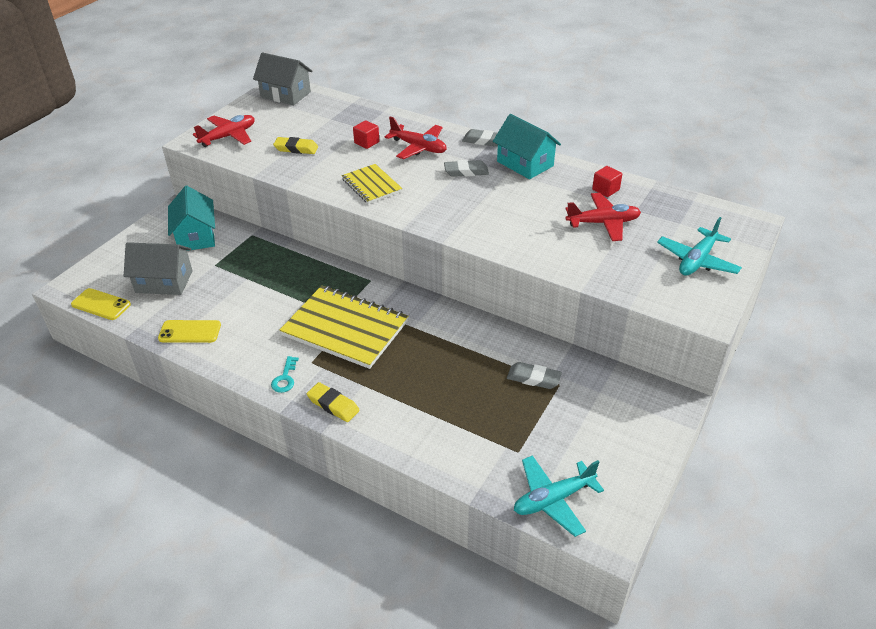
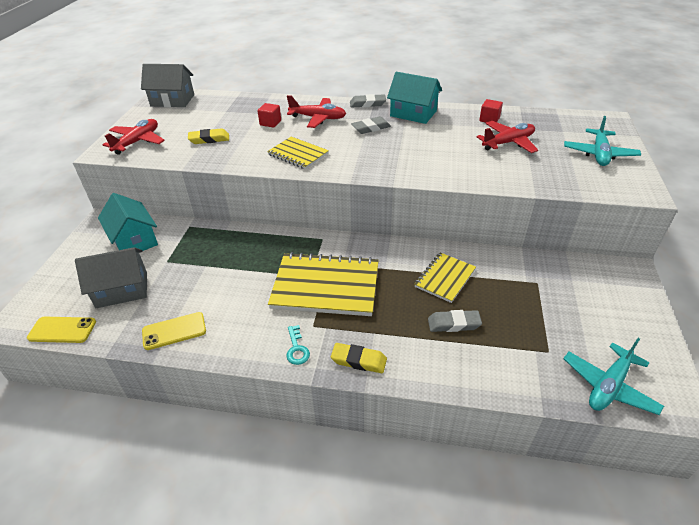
camera: 20 degrees left, 0 degrees up
(466, 353) = (445, 278): none -> yellow notebook
(533, 378) = (513, 284): grey eraser -> grey eraser (453, 324)

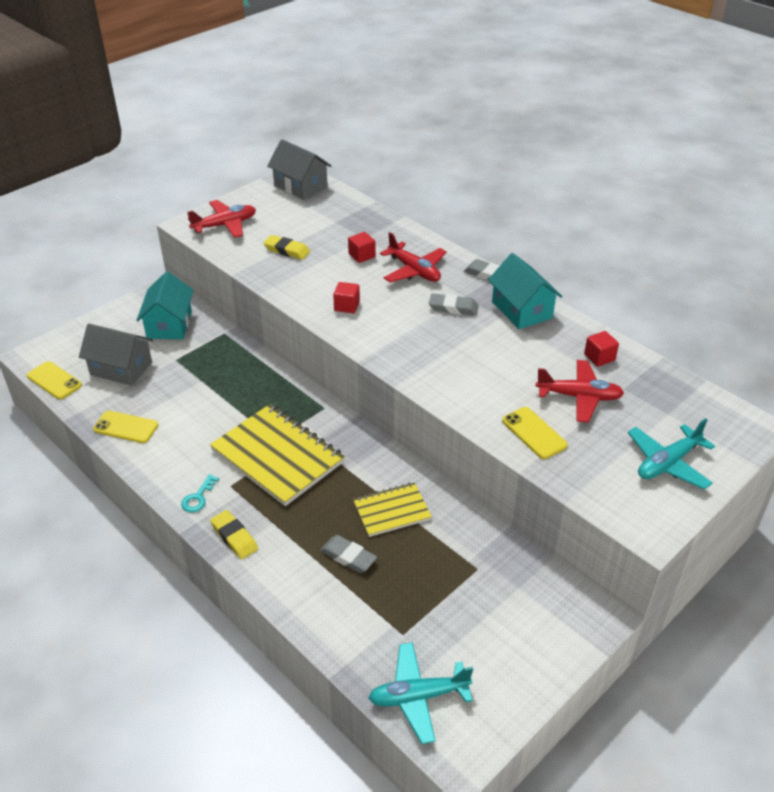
camera: 35 degrees right, 0 degrees up
(298, 154) = (347, 306): yellow notebook -> red cube
(512, 172) = (534, 433): none -> yellow phone

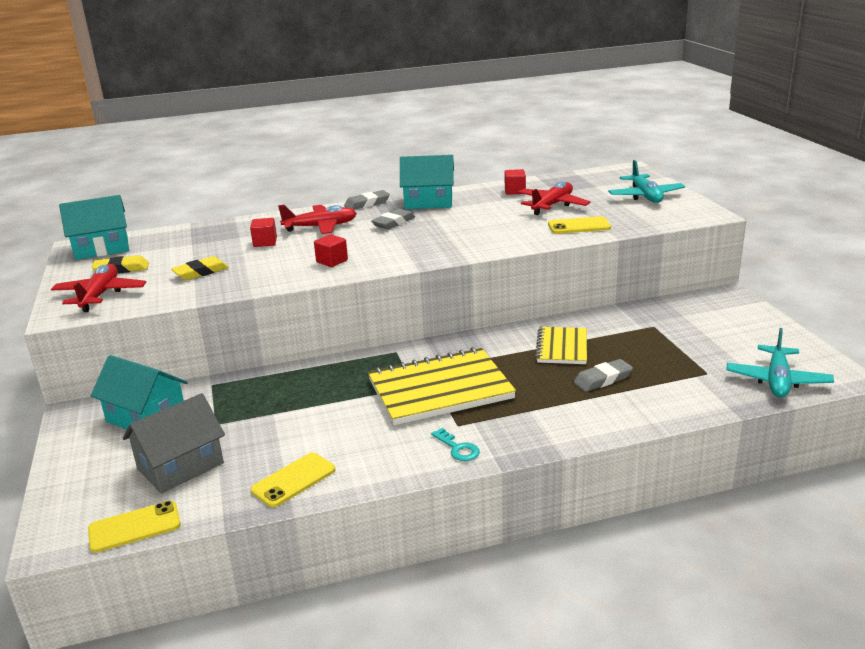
camera: 60 degrees left, 15 degrees down
(234, 537) = (534, 436): yellow eraser -> yellow eraser (121, 269)
(300, 186) = (102, 248): grey house -> turquoise house

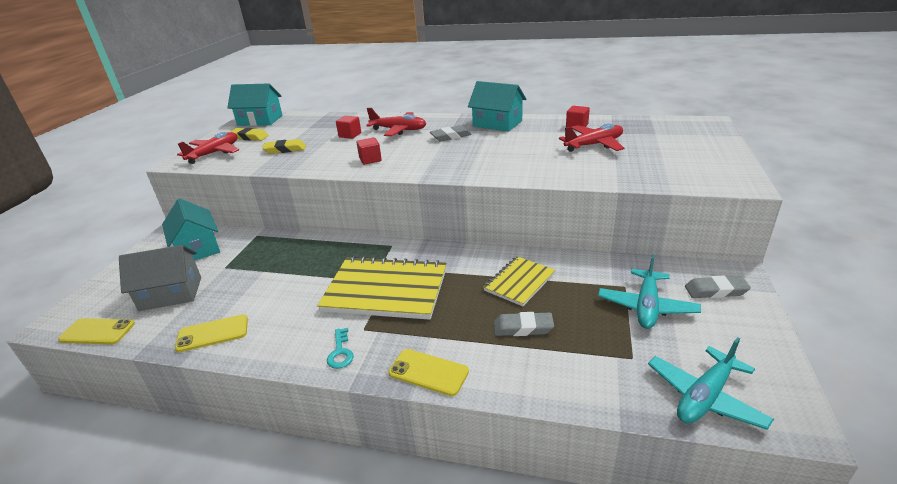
camera: 30 degrees right, 5 degrees up
(367, 204) = (452, 117): grey eraser -> grey eraser (715, 291)
(579, 226) = (595, 170): yellow phone -> yellow phone (428, 372)
(645, 196) = (694, 152): turquoise plane -> turquoise plane (646, 306)

